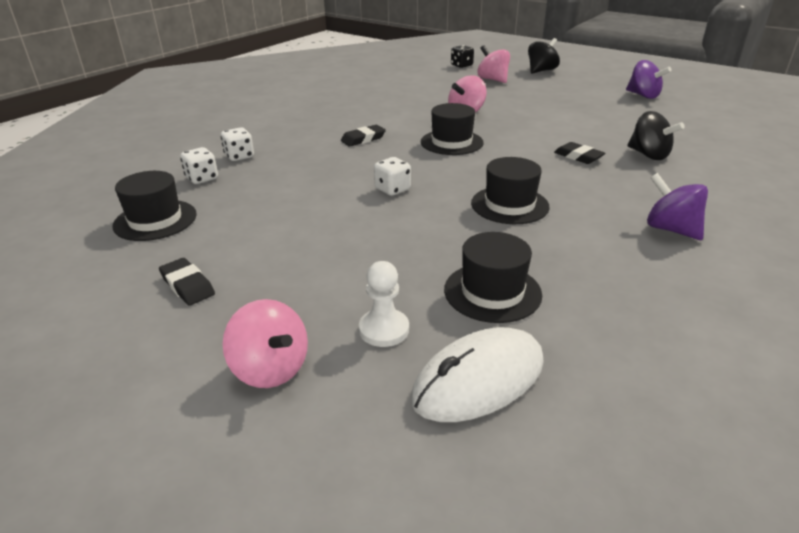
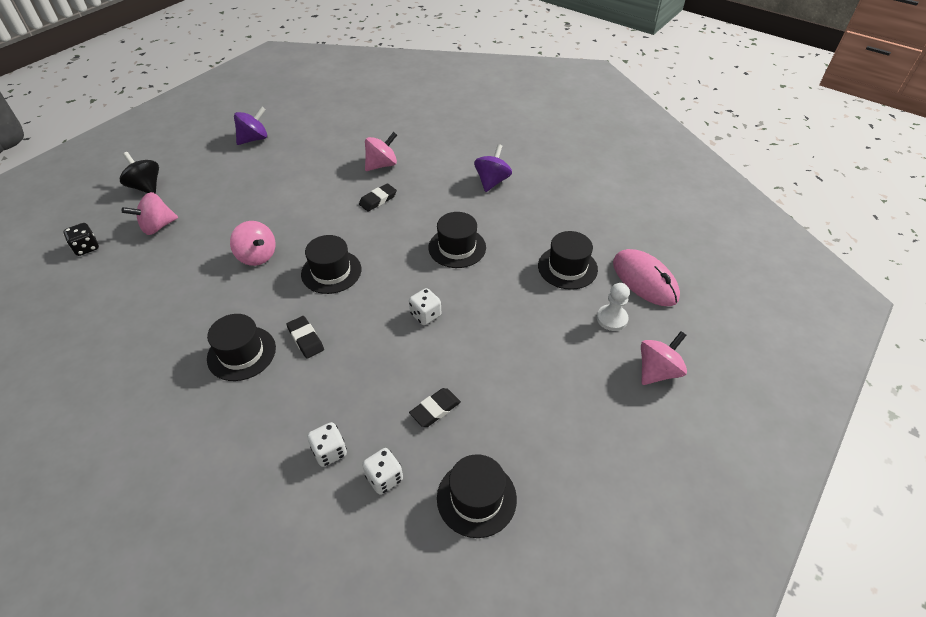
camera: 90 degrees left, 15 degrees up
(187, 285) = (580, 439): black eraser -> black eraser (435, 409)
(350, 119) = (241, 353): none -> black hat
(478, 380) = (644, 280): white mouse -> pink mouse
(649, 155) = (382, 165): black spinning top -> pink spinning top
(671, 229) = (492, 181): purple spinning top -> purple spinning top turned 150 degrees clockwise

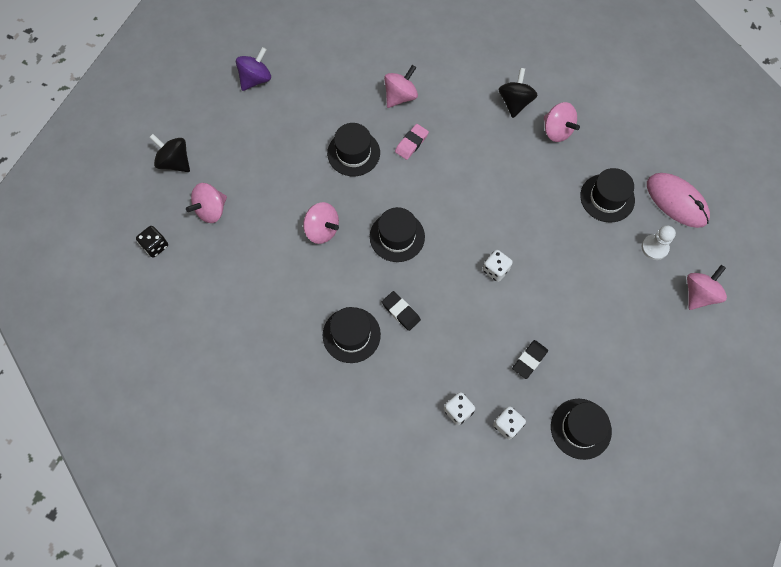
camera: 10 degrees left, 20 degrees up
(378, 200) = (411, 143): black eraser -> pink eraser
(457, 247) = (503, 190): black hat -> black hat (353, 153)
(492, 181) = (515, 102): purple spinning top -> black spinning top
(528, 207) = (557, 131): none -> pink spinning top

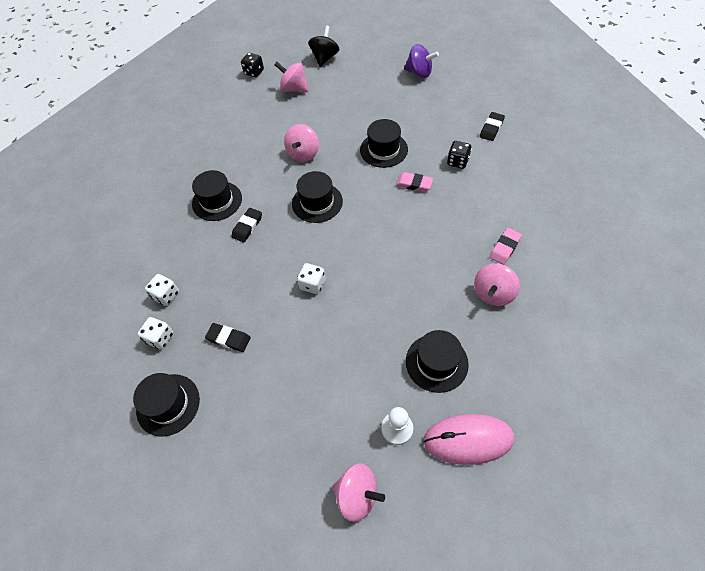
camera: 75 degrees right, 10 degrees down
(371, 51) = (491, 128): none -> black eraser
(400, 96) = (457, 162): pink spinning top -> black dice
(515, 102) = (505, 248): black spinning top -> pink eraser
(676, 201) = (468, 439): pink mouse -> pink mouse turned 60 degrees clockwise

